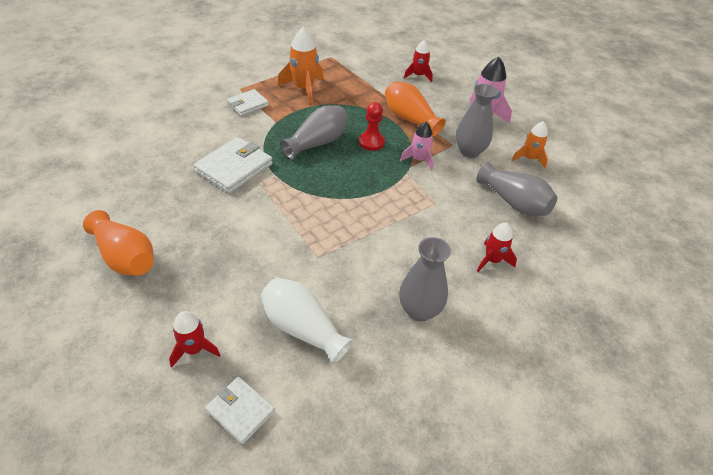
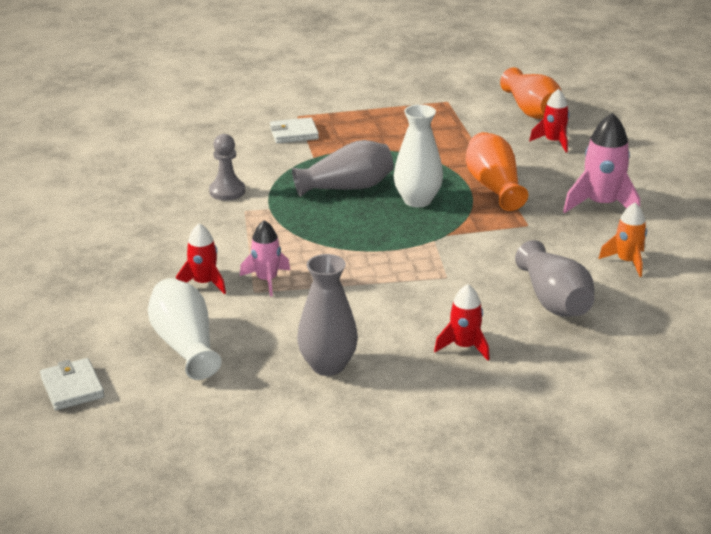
camera: 30 degrees right, 15 degrees down
(125, 257) = (54, 243): orange vase -> orange vase (531, 110)
(194, 349) = (65, 331): red rocket -> red rocket (204, 283)
(234, 168) = (227, 191): white wallet -> grey pawn
(304, 89) = (379, 130): orange rocket -> none
(371, 142) = (417, 200): red pawn -> white vase
(419, 159) = (464, 230): pink rocket -> pink rocket (267, 280)
(469, 151) = (545, 236): grey vase -> none

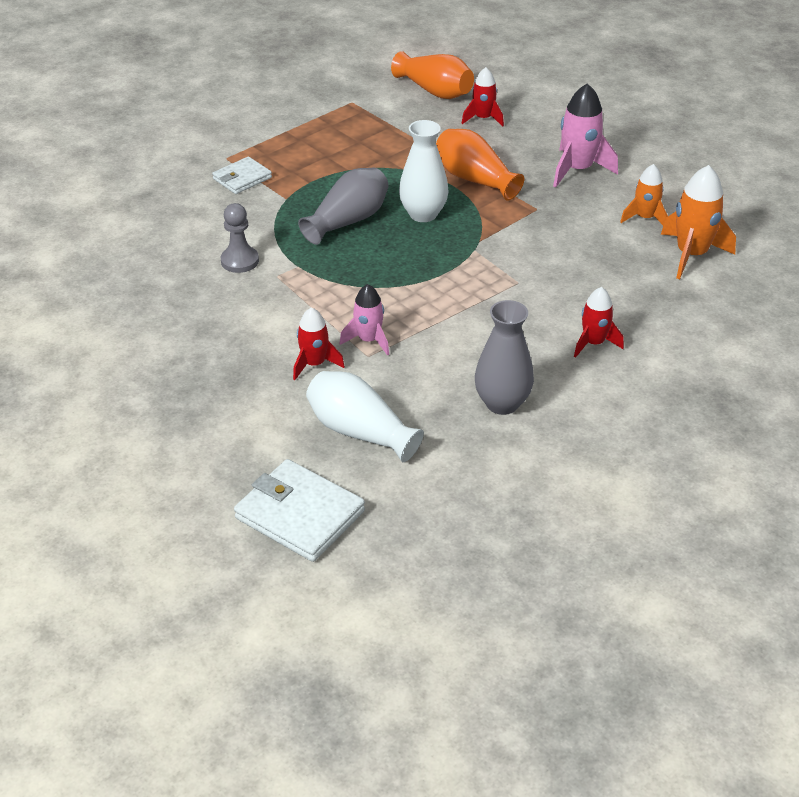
camera: 30 degrees left, 10 degrees up
(72, 387) = (300, 514): white wallet -> white wallet, size x1.62
(554, 300) = (622, 274): grey vase -> none
(642, 305) = (691, 255): none -> orange rocket

